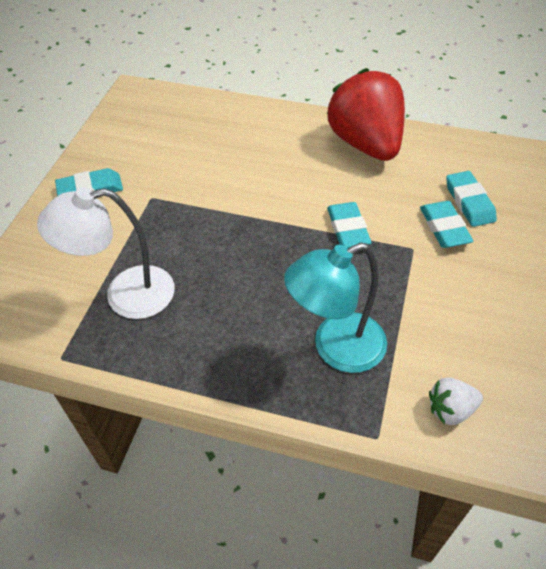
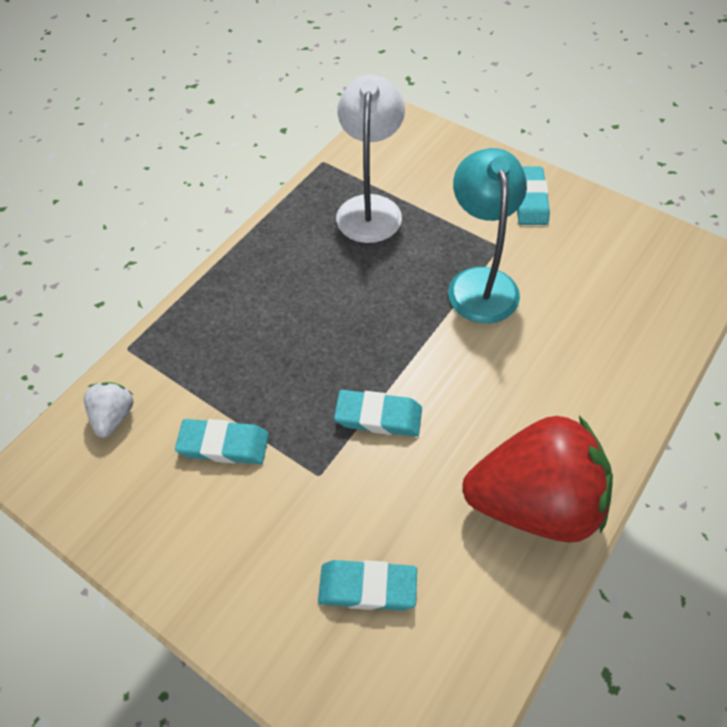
camera: 110 degrees right, 5 degrees up
(336, 348) = (228, 348): turquoise lamp -> turquoise lamp (480, 282)
(444, 228) = (335, 528): turquoise eraser -> turquoise eraser (224, 444)

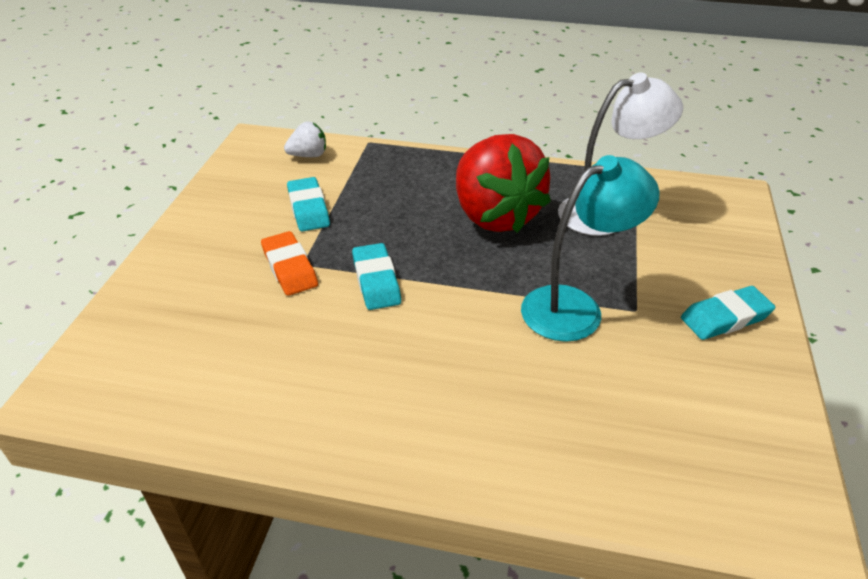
camera: 65 degrees right, 15 degrees down
(320, 490) = (290, 267): none -> orange eraser
(367, 587) = (211, 318): turquoise eraser -> none
(534, 501) = (334, 409): red strawberry -> red strawberry (495, 215)

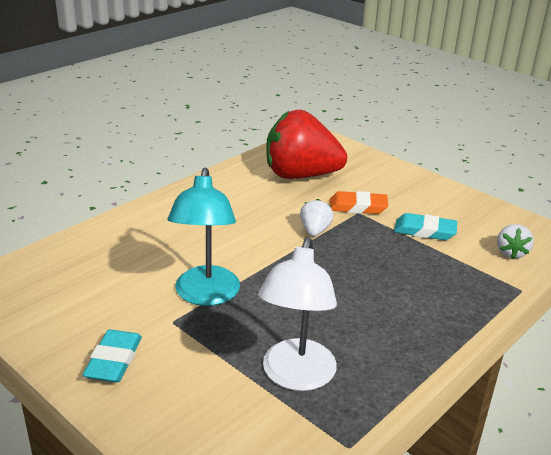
camera: 120 degrees right, 10 degrees down
(376, 281) = (315, 231): turquoise eraser -> white strawberry
(495, 215) = (346, 309): red strawberry -> red strawberry (300, 175)

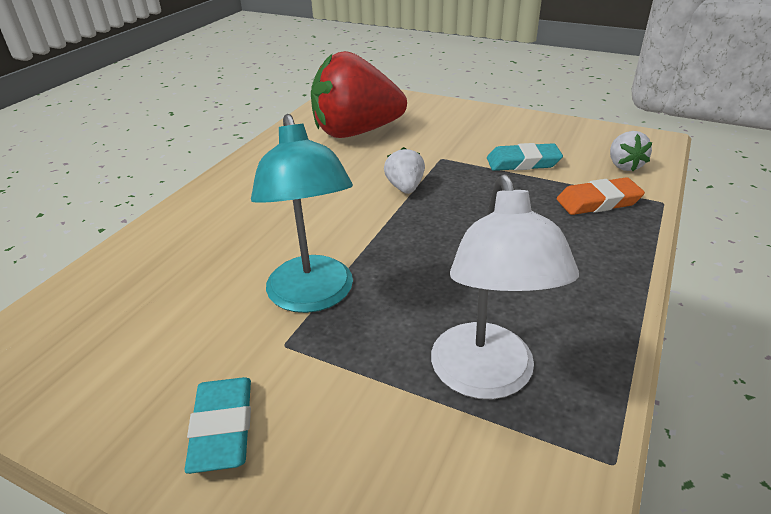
camera: 15 degrees left, 5 degrees up
(357, 207) = (437, 152): orange eraser -> orange eraser (598, 202)

